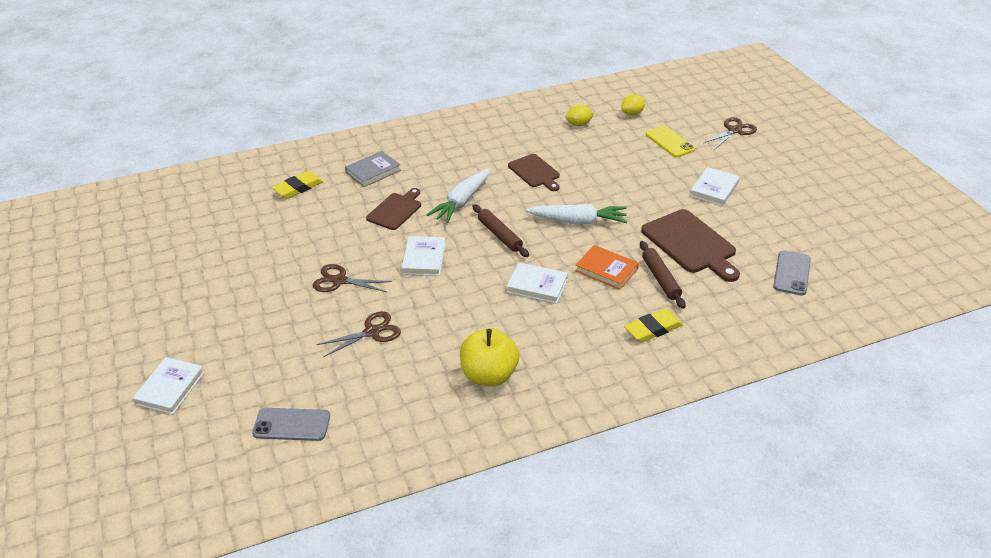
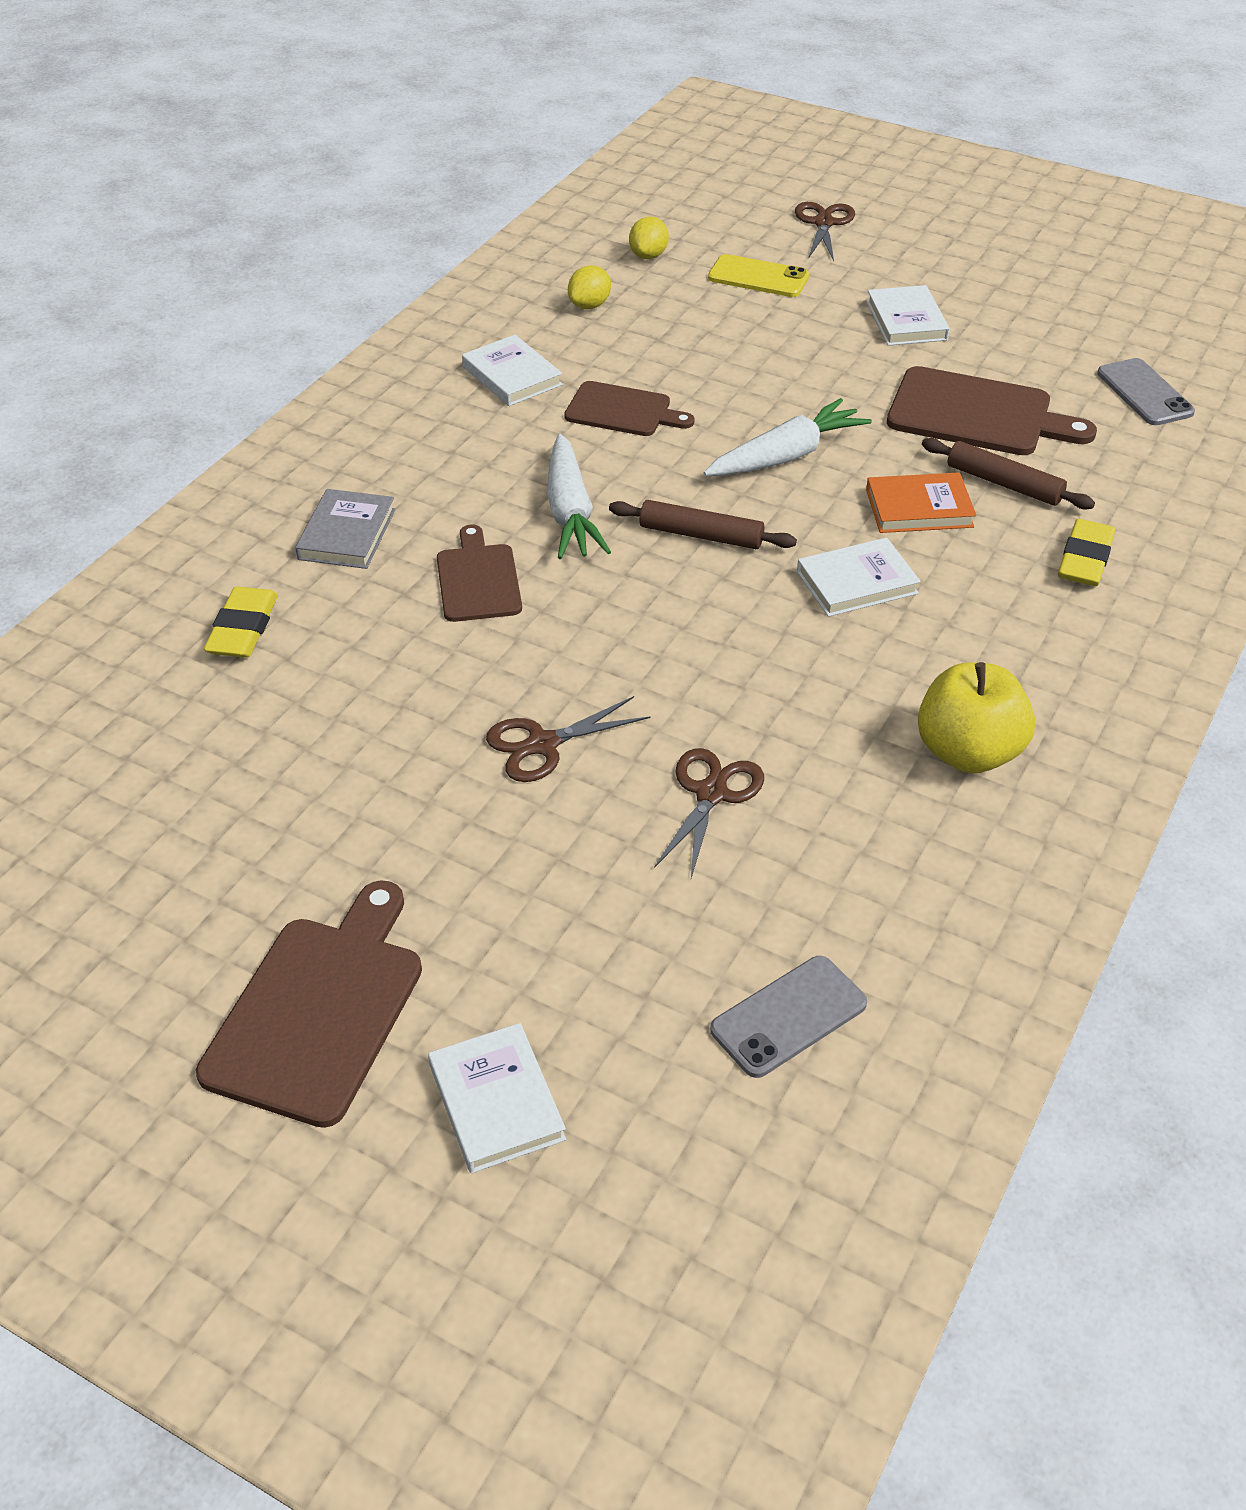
camera: 40 degrees left, 5 degrees up
(161, 325) = (319, 1011): none -> brown cutting board
(424, 258) = (633, 633): white book -> white book (512, 376)

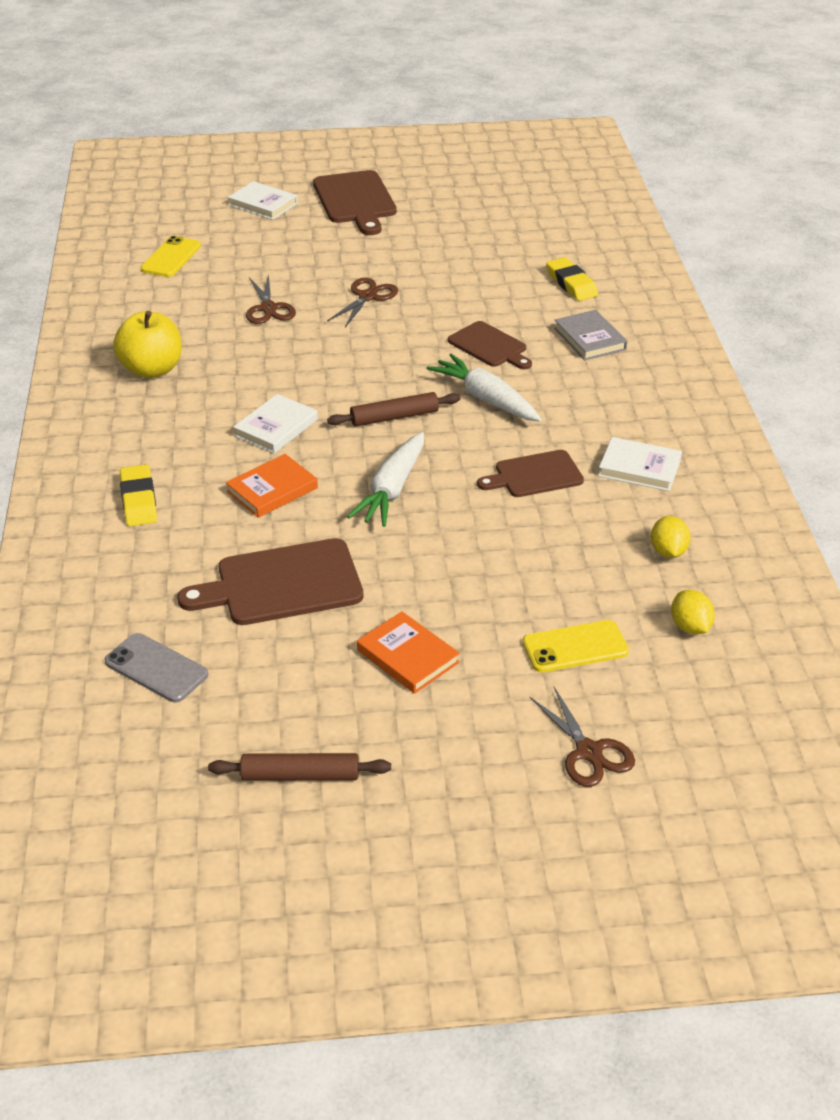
camera: 145 degrees right, 5 degrees down
(788, 1016) = (171, 257): grey phone -> yellow phone
(906, 321) = (407, 656): white book -> orange book
(1004, 484) = (225, 532): brown rolling pin -> brown rolling pin (300, 775)

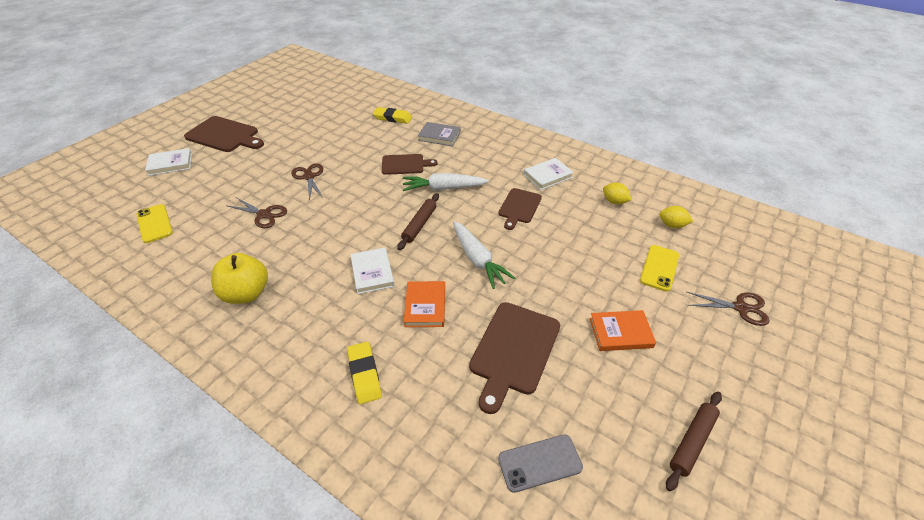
camera: 50 degrees left, 5 degrees up
(139, 500) = (364, 374): yellow eraser -> yellow eraser turned 45 degrees clockwise

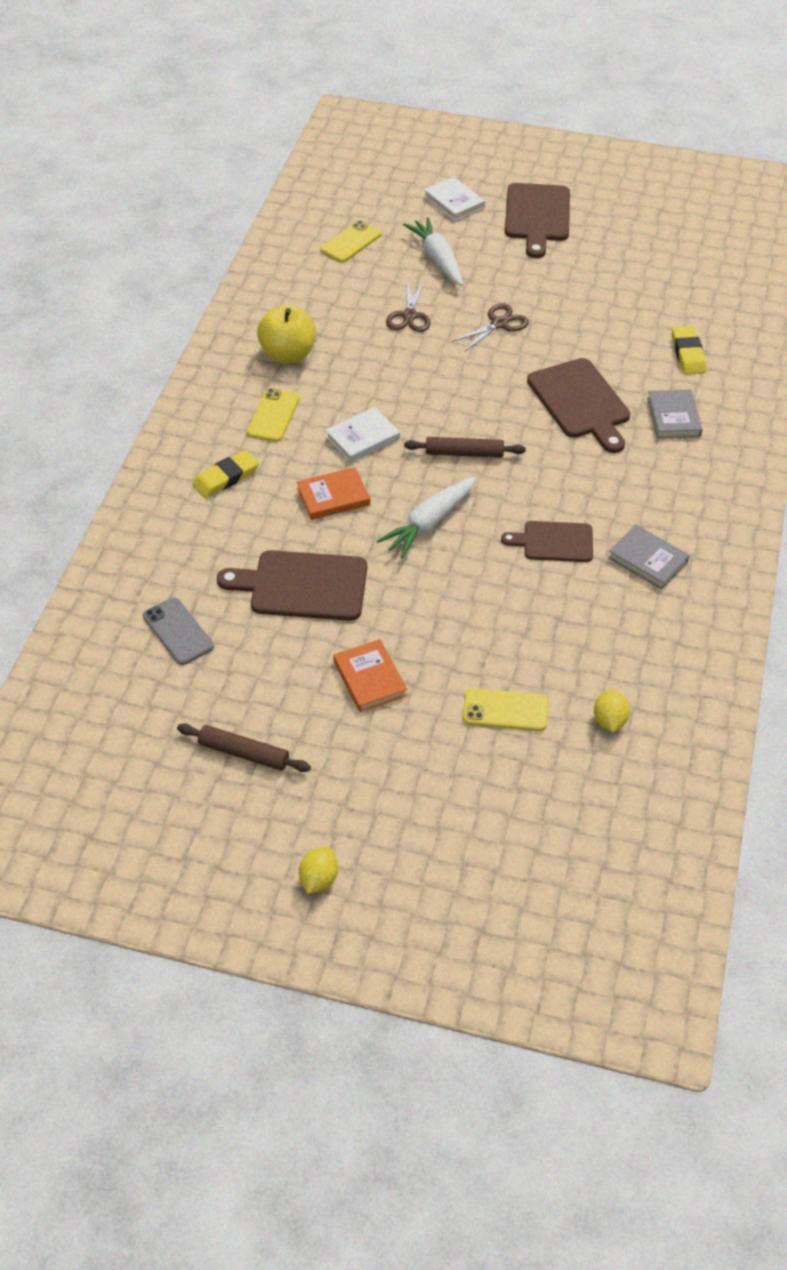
camera: 70 degrees right, 5 degrees up
(311, 321) = (273, 415): none -> yellow phone
(405, 164) = (580, 402): brown cutting board -> brown cutting board, size x1.58
(444, 188) = (550, 456): white carrot -> white carrot (437, 259)
(547, 176) = (647, 560): white book -> grey book
(614, 201) = (628, 646): yellow lemon -> yellow lemon (319, 879)
(740, 308) = (469, 803): brown scissors -> none

